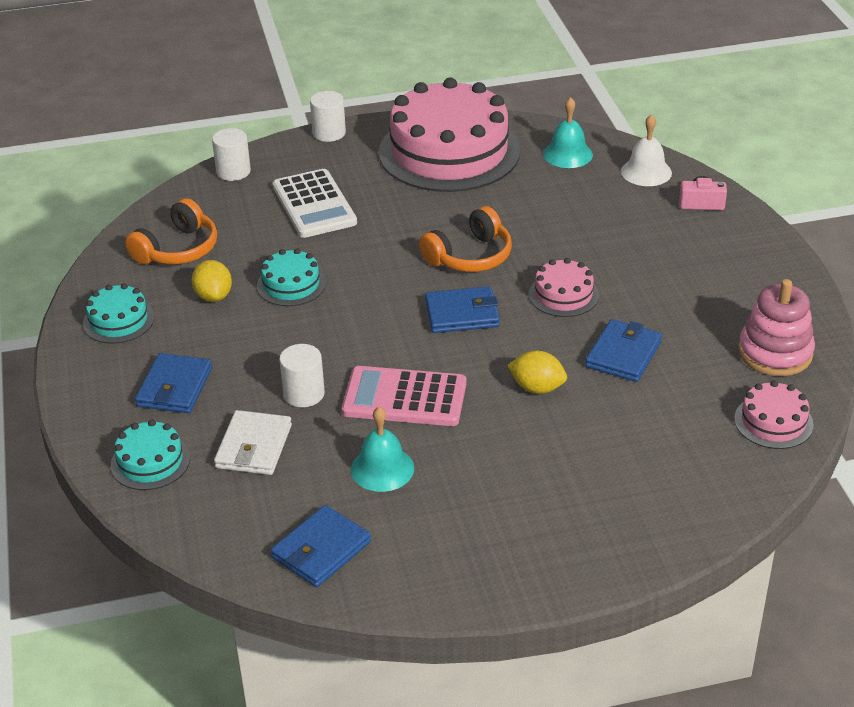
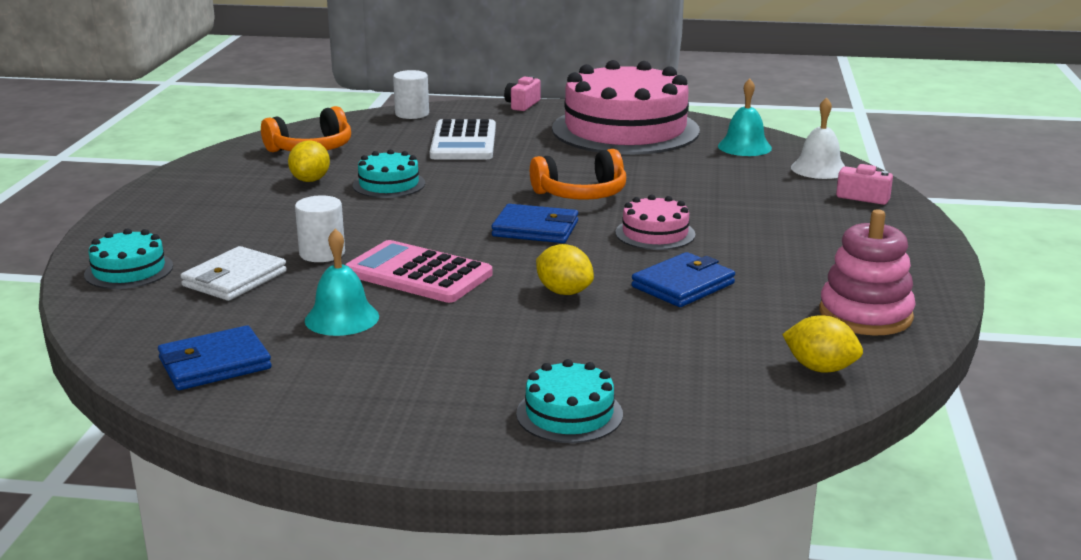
camera: 20 degrees right, 15 degrees down
(118, 320) = (210, 181): turquoise cake -> turquoise cake (569, 414)
(175, 387) = (209, 228): blue wallet -> none
(329, 133) = (522, 105): white cylinder -> pink camera
(773, 422) = (820, 368): pink cake -> yellow lemon

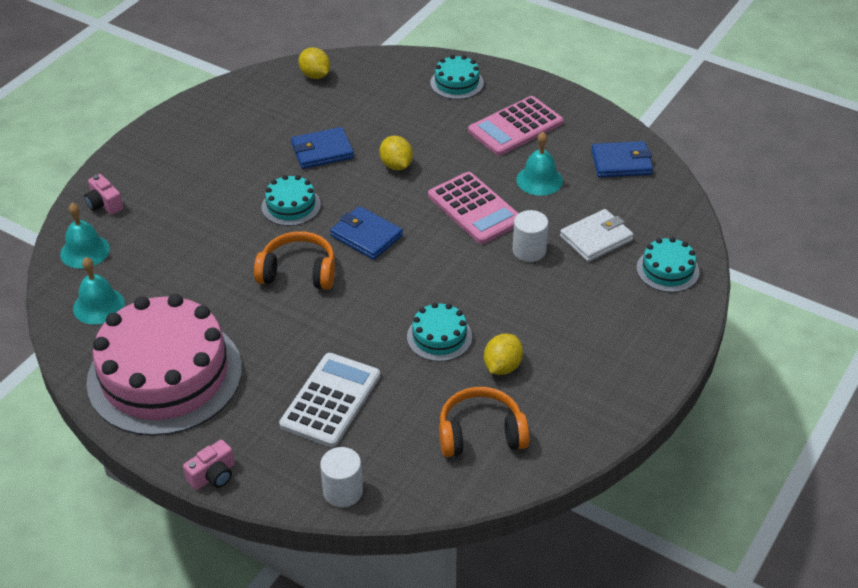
camera: 155 degrees left, 20 degrees up
(417, 373) = (515, 127): none -> pink calculator
(655, 233) = (291, 206): pink cake -> turquoise cake
(819, 169) = (85, 251): white bell -> turquoise bell
(865, 315) = (250, 101): pink stacking toy -> none

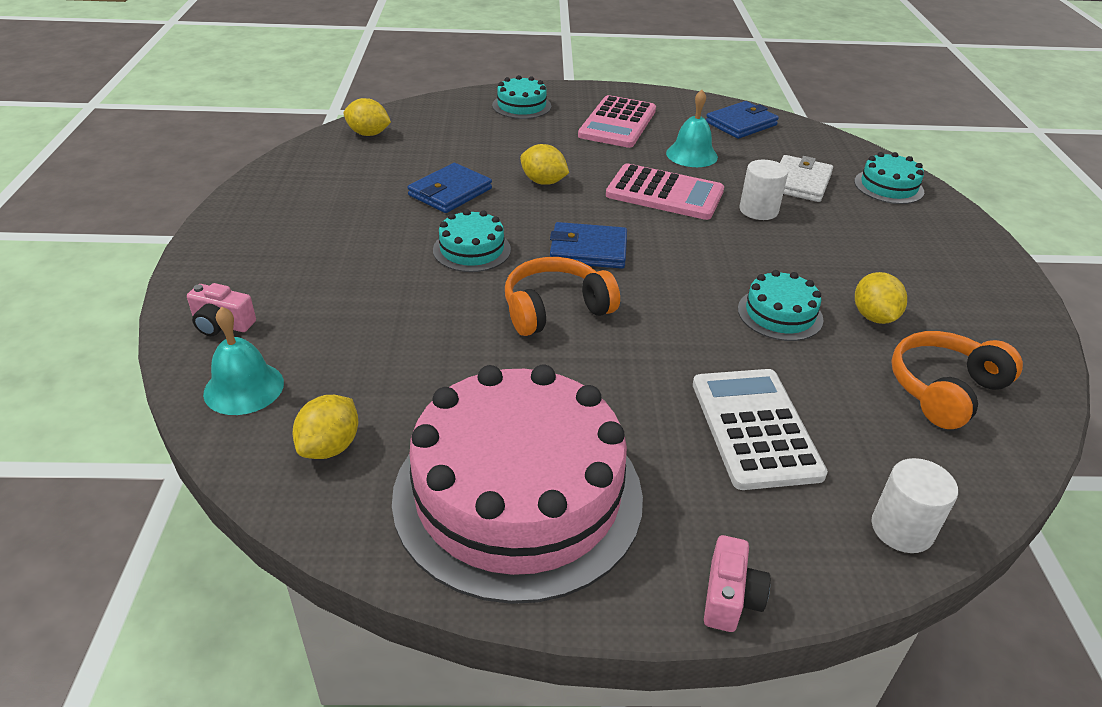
camera: 35 degrees left, 5 degrees down
(98, 306) = (330, 447): turquoise bell -> yellow lemon

